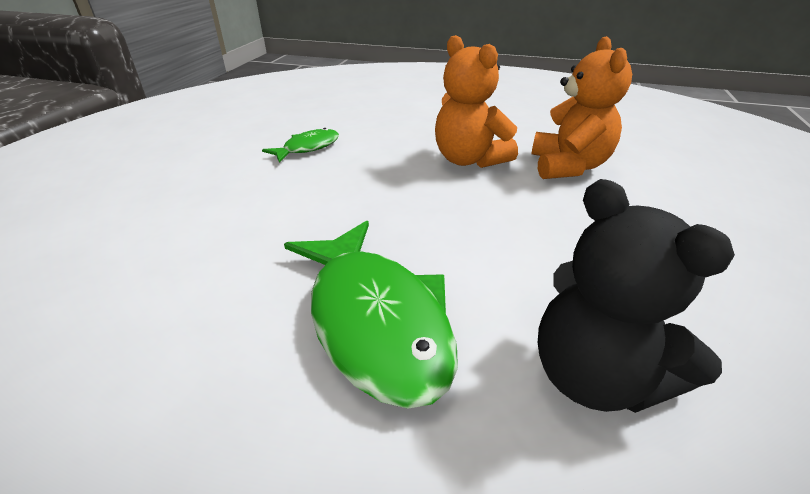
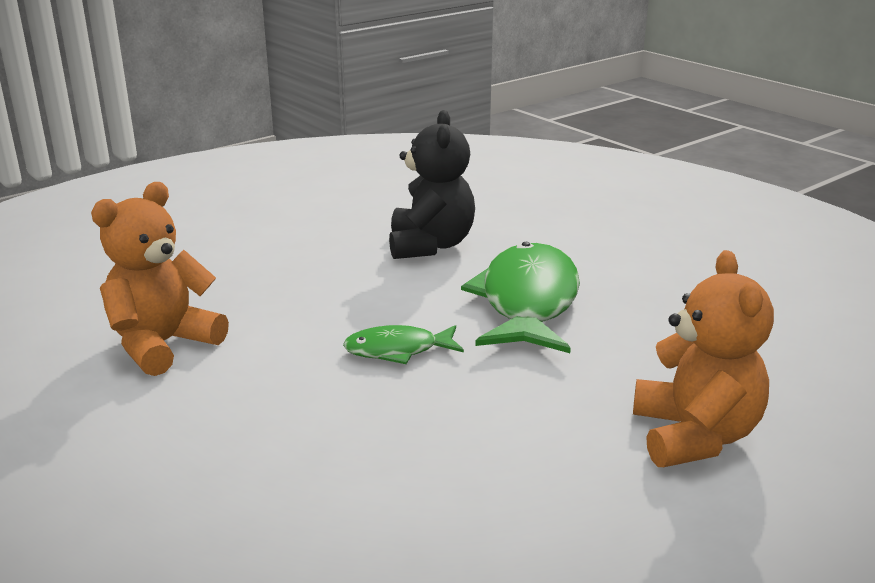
camera: 145 degrees left, 10 degrees down
(308, 148) = (434, 526): green fish -> green fish (398, 350)
(469, 160) = (245, 399): orange teddy bear -> orange teddy bear (694, 436)

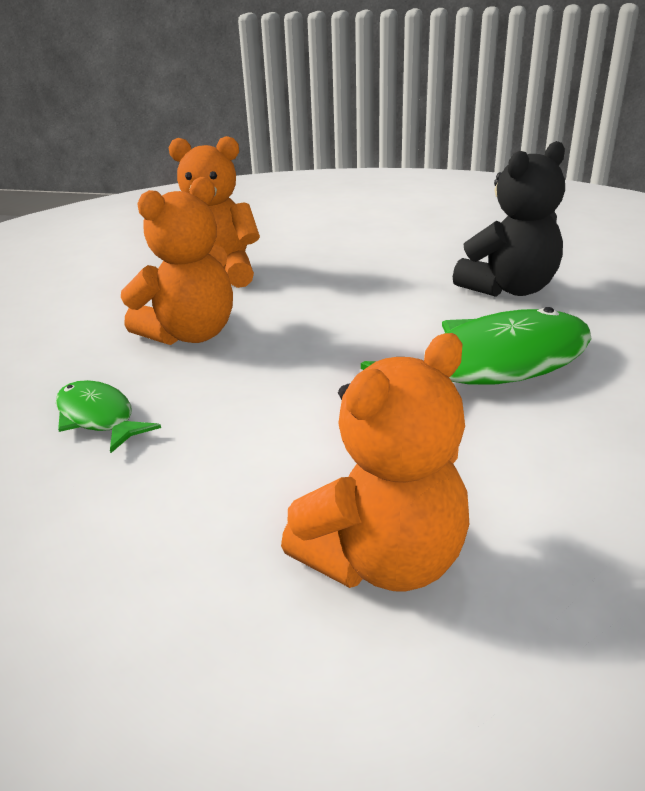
camera: 55 degrees right, 5 degrees up
(271, 403) = (190, 334): none -> orange teddy bear
(398, 350) = (321, 346): green fish -> green fish (98, 418)

